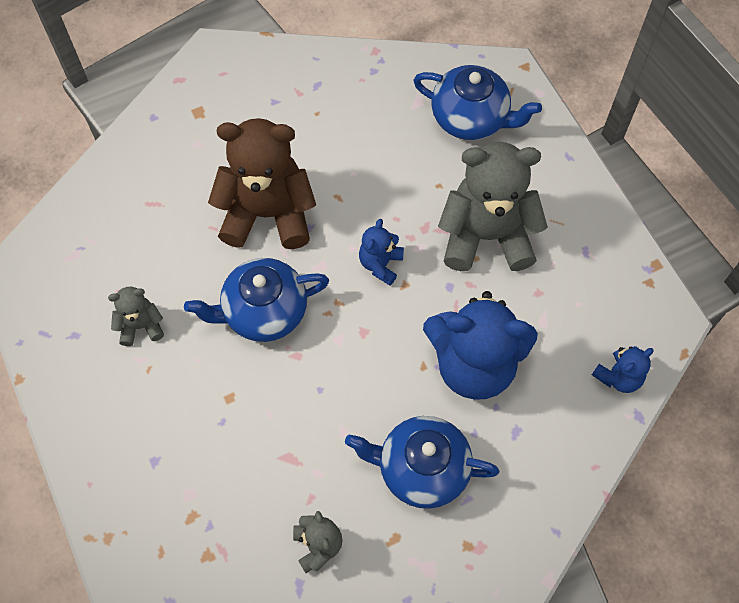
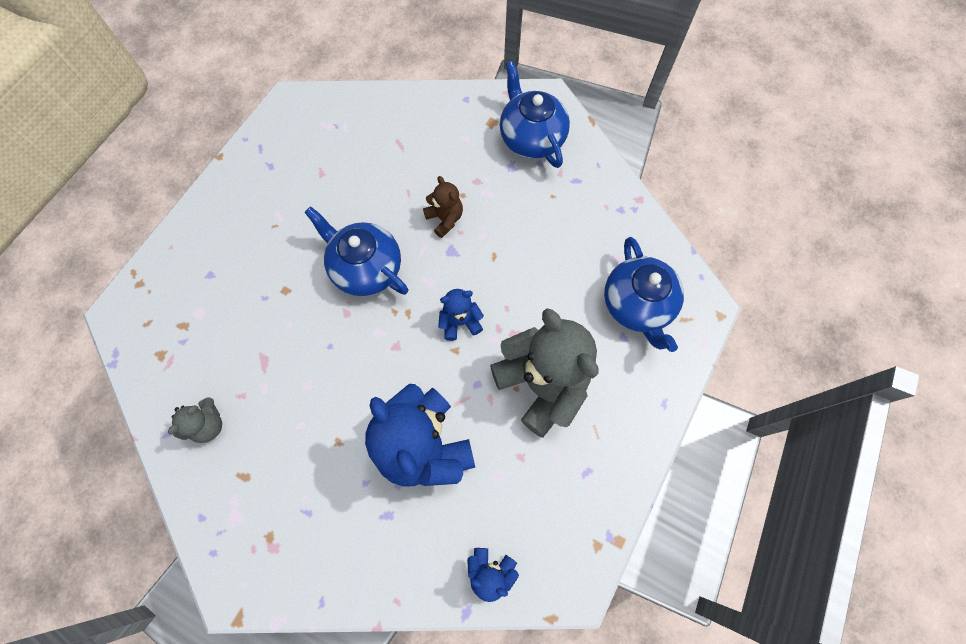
camera: 55 degrees right, 5 degrees up
(141, 326) = (303, 199): grey teddy bear -> none
(267, 213) = (445, 219): brown teddy bear -> brown teddy bear, size x0.47
(421, 468) = (311, 461): blue teapot -> blue teapot (531, 137)

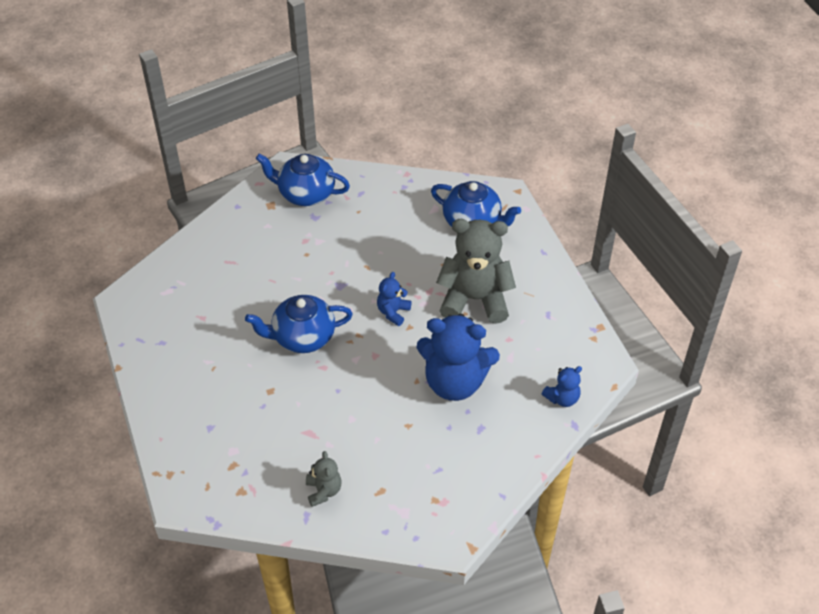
camera: 50 degrees left, 20 degrees down
(445, 219) = (313, 274): brown teddy bear -> none

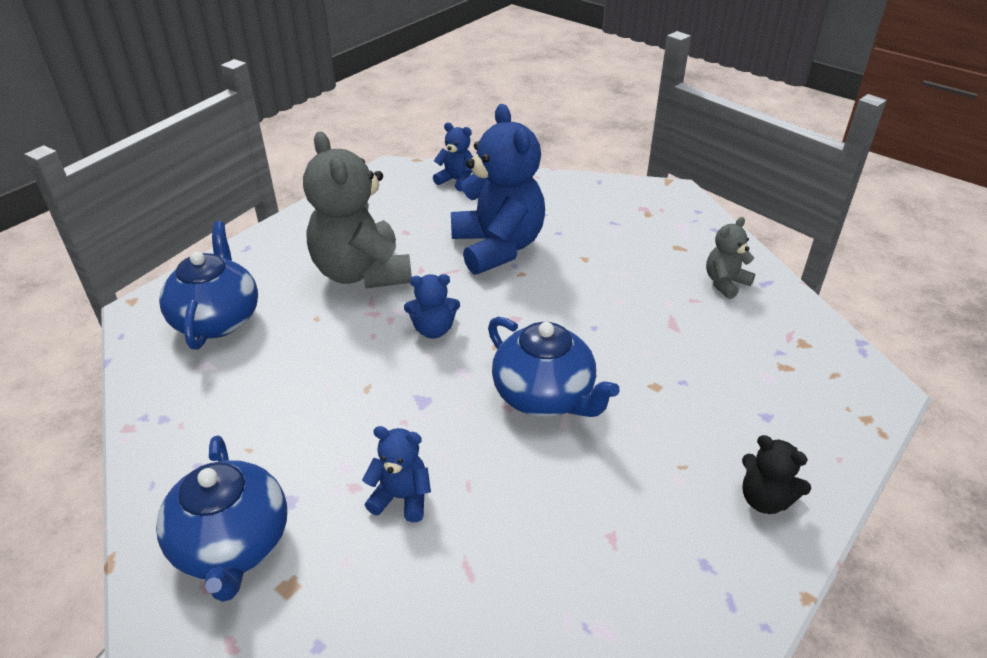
camera: 120 degrees left, 10 degrees down
(169, 388) = (765, 499): none -> black teddy bear
(285, 254) = (401, 497): none -> blue teddy bear

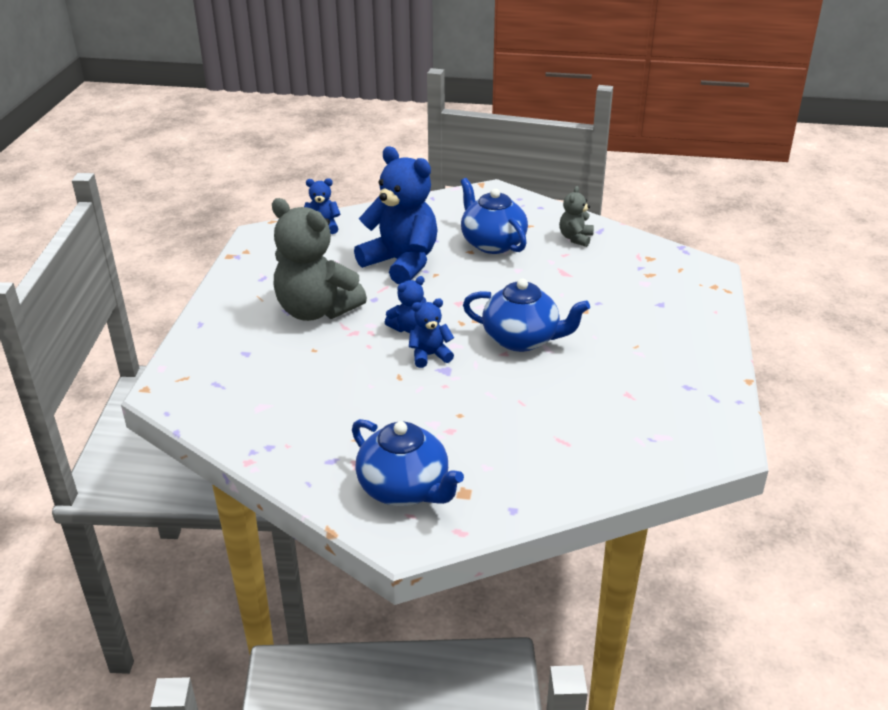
camera: 30 degrees left, 5 degrees down
(217, 319) = (235, 376): blue teapot -> blue teapot (492, 243)
(401, 497) = (487, 424): blue teddy bear -> blue teddy bear (430, 355)
(765, 499) = (693, 345): black teddy bear -> none

